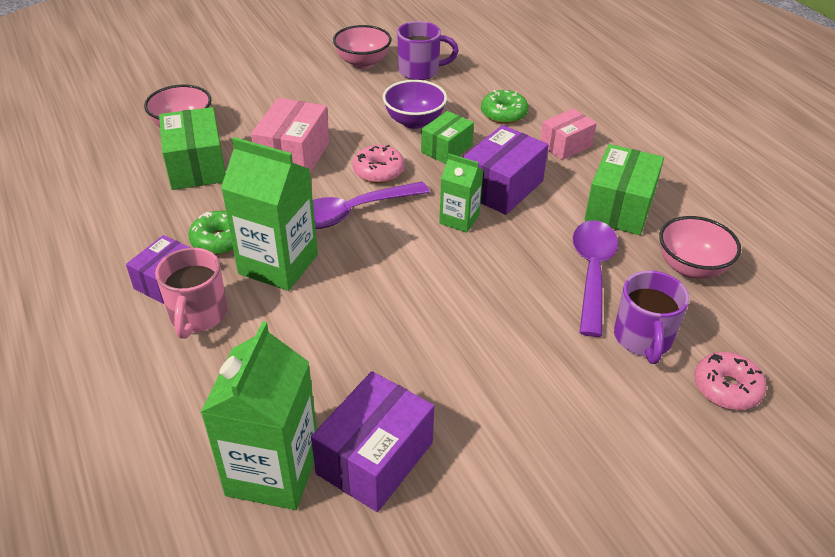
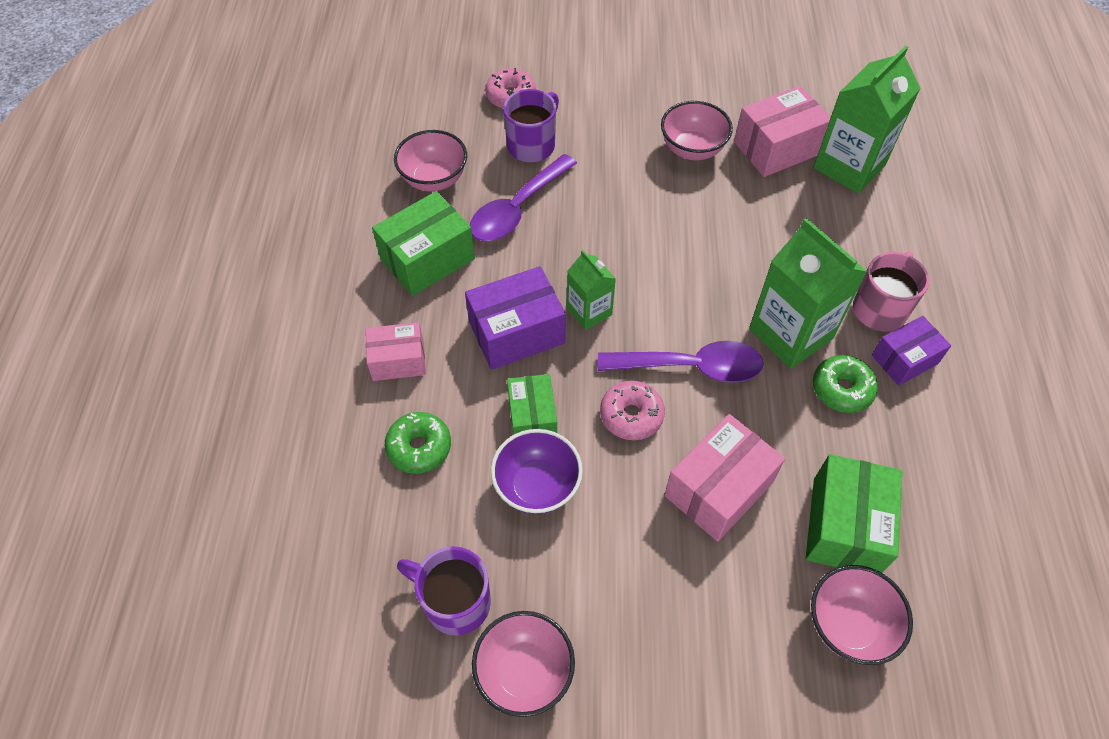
camera: 150 degrees left, 15 degrees up
(375, 458) = (777, 148): purple box -> pink box
(446, 149) = (532, 417): green box -> green box turned 75 degrees counterclockwise
(474, 410) = (692, 149): none -> pink bowl

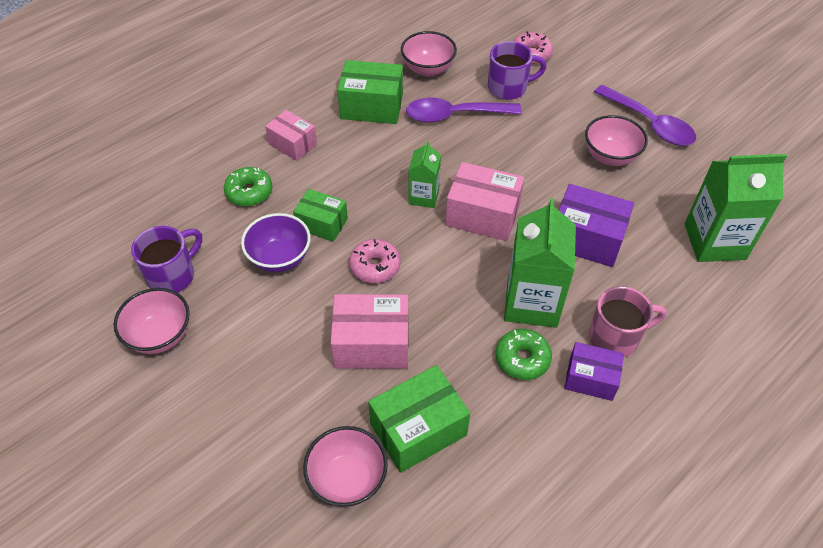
camera: 45 degrees right, 5 degrees down
(455, 602) = (173, 275): purple mug -> purple mug turned 60 degrees clockwise
(516, 332) = (369, 177): purple box -> purple box (586, 239)
(532, 417) = (322, 224): green box -> green box turned 75 degrees clockwise
(691, 367) = (443, 270): purple spoon -> purple spoon (649, 124)
(777, 148) = (673, 195): pink box -> pink box (482, 215)

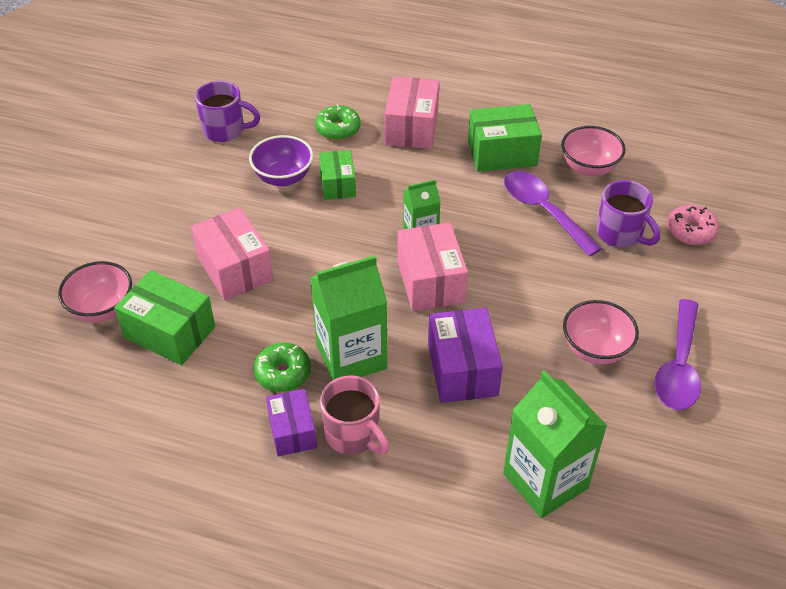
camera: 60 degrees right, 5 degrees down
(160, 336) = (167, 151): pink bowl -> none
(293, 144) = (412, 128): pink box -> pink box, size x1.55
(371, 106) = (502, 153): green box -> green box turned 75 degrees counterclockwise
(375, 266) = (316, 236): pink donut -> none

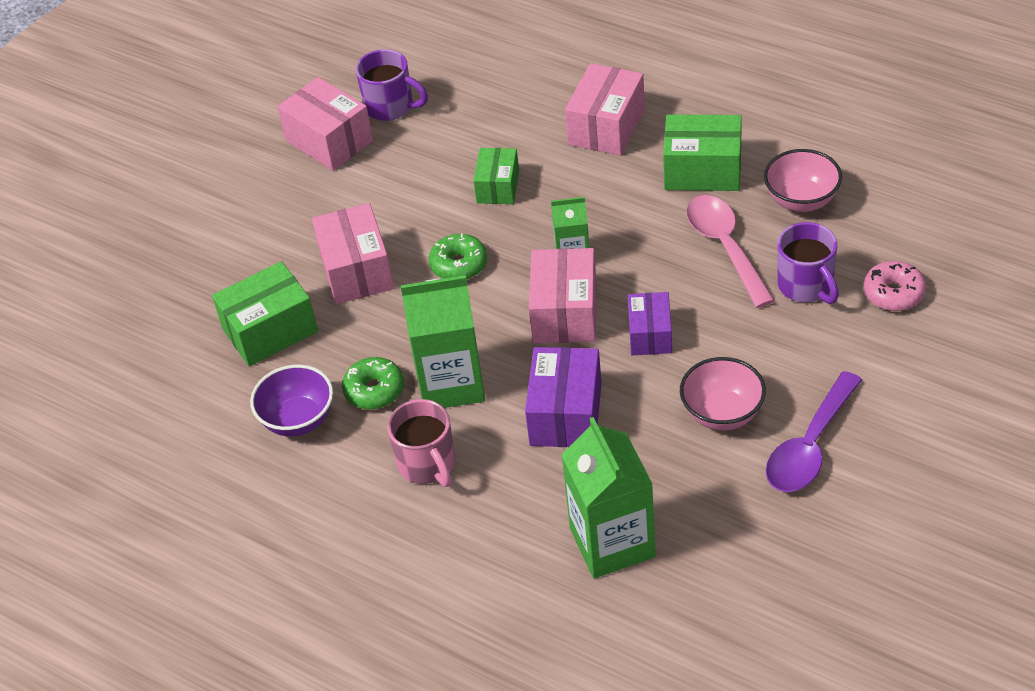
camera: 20 degrees right, 0 degrees up
(102, 309) = (208, 296): pink bowl -> none
(170, 332) = (270, 330): green box -> green box turned 75 degrees counterclockwise
(179, 163) = (329, 141): none -> pink box
(283, 177) = (439, 171): purple bowl -> purple bowl (298, 420)
(292, 431) = (366, 451): purple box -> purple box (650, 335)
(338, 129) = (519, 119): green donut -> green donut (459, 265)
(543, 211) = (725, 247): purple spoon -> pink spoon

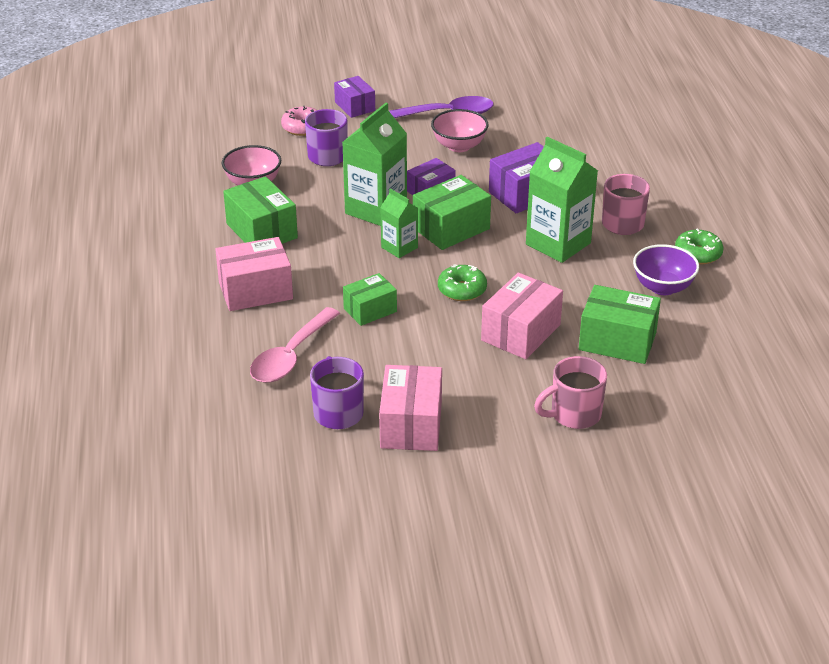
camera: 135 degrees left, 10 degrees down
(225, 242) = (574, 414): none -> pink mug
(374, 390) = (602, 270): green donut -> green donut (698, 254)
(565, 313) = (451, 228): pink box -> green box
(612, 542) = (585, 144): green carton -> green carton (376, 209)
(725, 247) = (326, 194): pink spoon -> pink spoon (291, 356)
(907, 366) = (355, 106): none -> purple box

